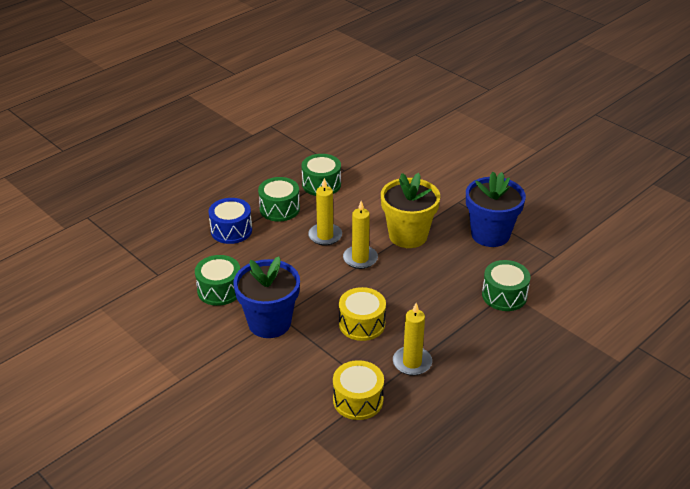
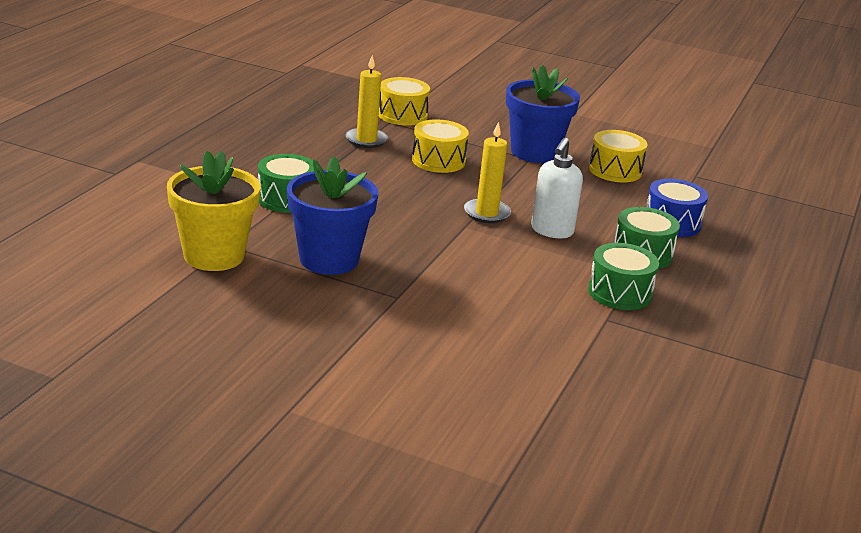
camera: 155 degrees right, 10 degrees down
(219, 290) = (615, 170): green drum -> yellow drum
(325, 236) = (551, 231): yellow candle -> white soap dispenser
(408, 236) = (444, 244): yellow flower pot -> yellow flower pot (214, 256)

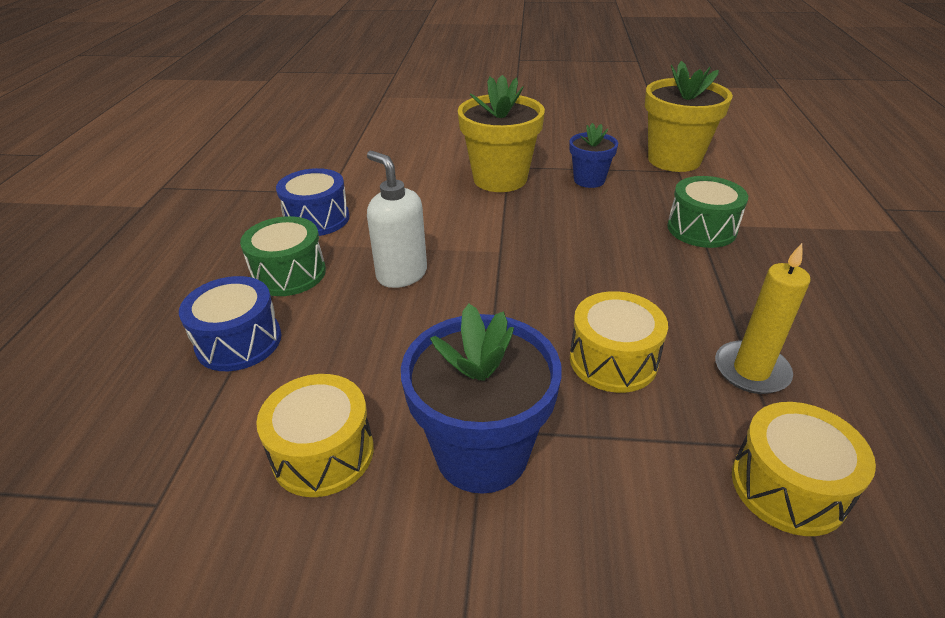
camera: 165 degrees right, 10 degrees up
(329, 259) = (589, 180): blue flower pot -> blue flower pot, size x0.57
(418, 285) = (500, 179): none -> yellow flower pot
(486, 213) = (487, 277): yellow candle -> none
(551, 231) = (401, 274): white soap dispenser -> white soap dispenser turned 45 degrees counterclockwise
(619, 293) = (317, 219): green drum -> blue drum

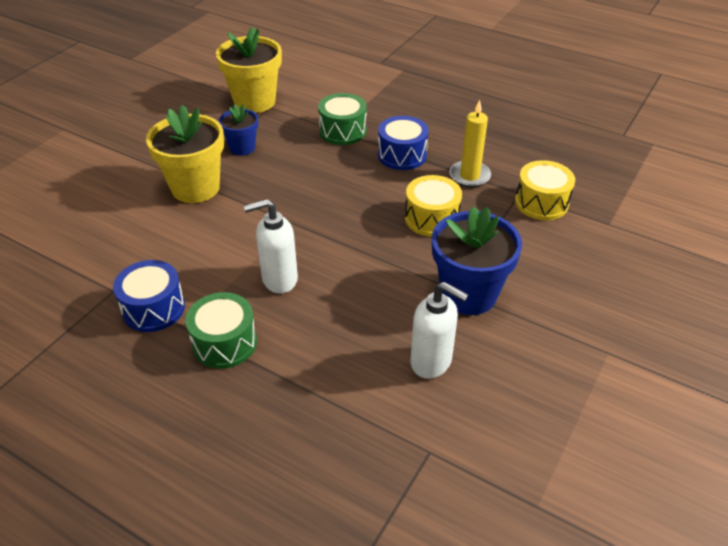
camera: 65 degrees left, 5 degrees up
(239, 341) = (292, 388): blue drum -> blue drum (402, 155)
(323, 453) = (431, 362): yellow drum -> white soap dispenser

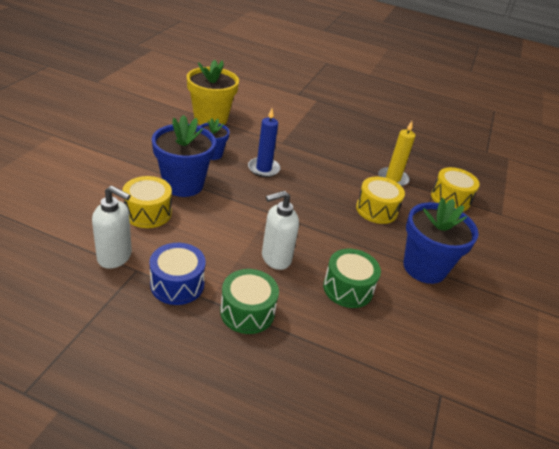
camera: 15 degrees left, 5 degrees down
(144, 223) = (148, 213): none -> yellow drum
(195, 188) = (183, 184): yellow flower pot -> blue flower pot
(301, 166) = (263, 169): none -> blue candle
(342, 131) = (287, 143): green drum -> green drum (348, 288)
(402, 155) = (338, 162): blue drum -> none
(431, 362) = (416, 321): white soap dispenser -> white soap dispenser (115, 257)

